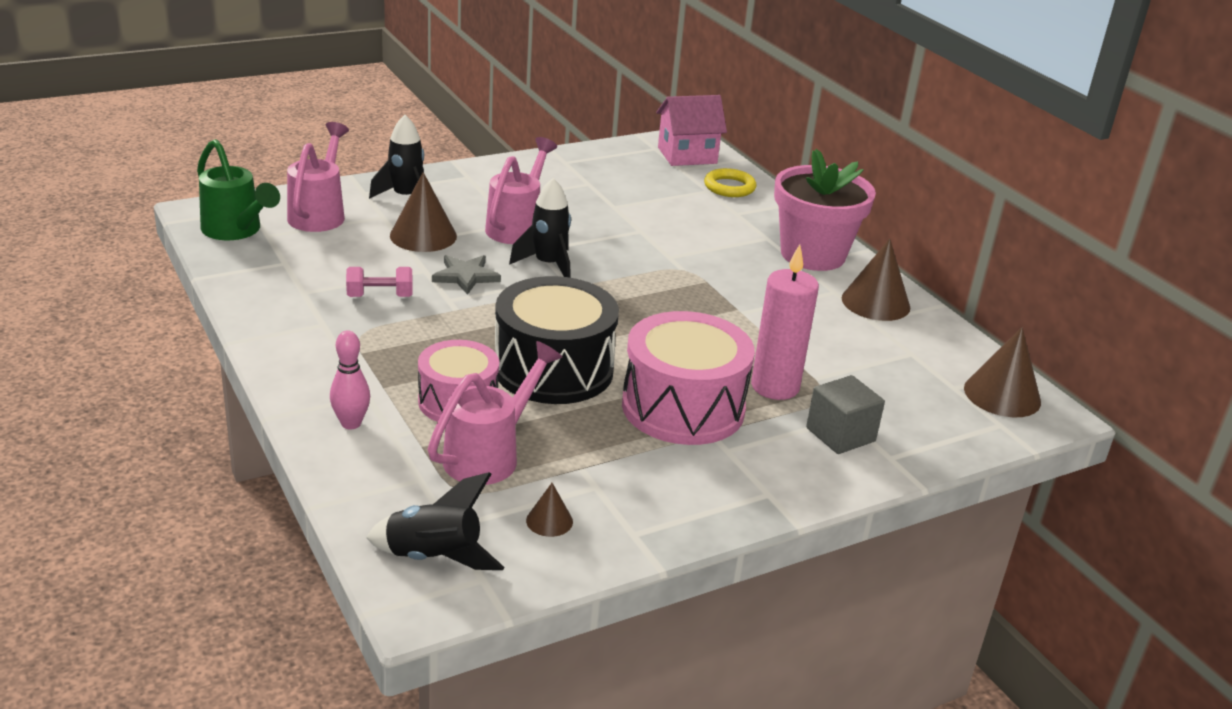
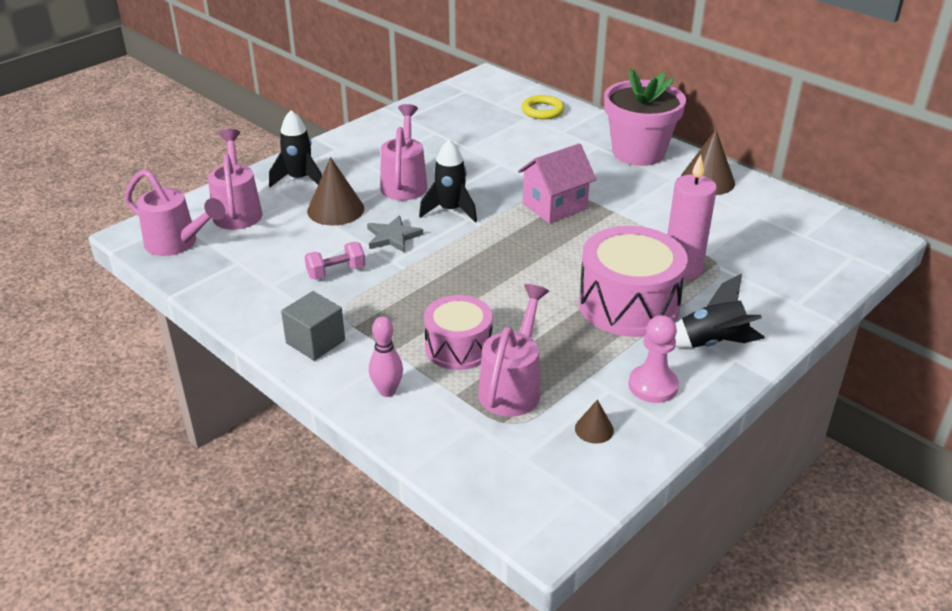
camera: 15 degrees left, 5 degrees up
(236, 231) = (178, 244): green watering can -> pink watering can
(434, 558) = (529, 488): black rocket -> black rocket (712, 343)
(553, 369) = (513, 299): black drum -> none
(649, 496) = (653, 386): none -> pink pawn
(687, 155) = (494, 91): pink house -> pink house (554, 206)
(840, 434) = (752, 295): grey cube -> grey cube (315, 342)
(1002, 395) = (838, 232): brown cone -> none

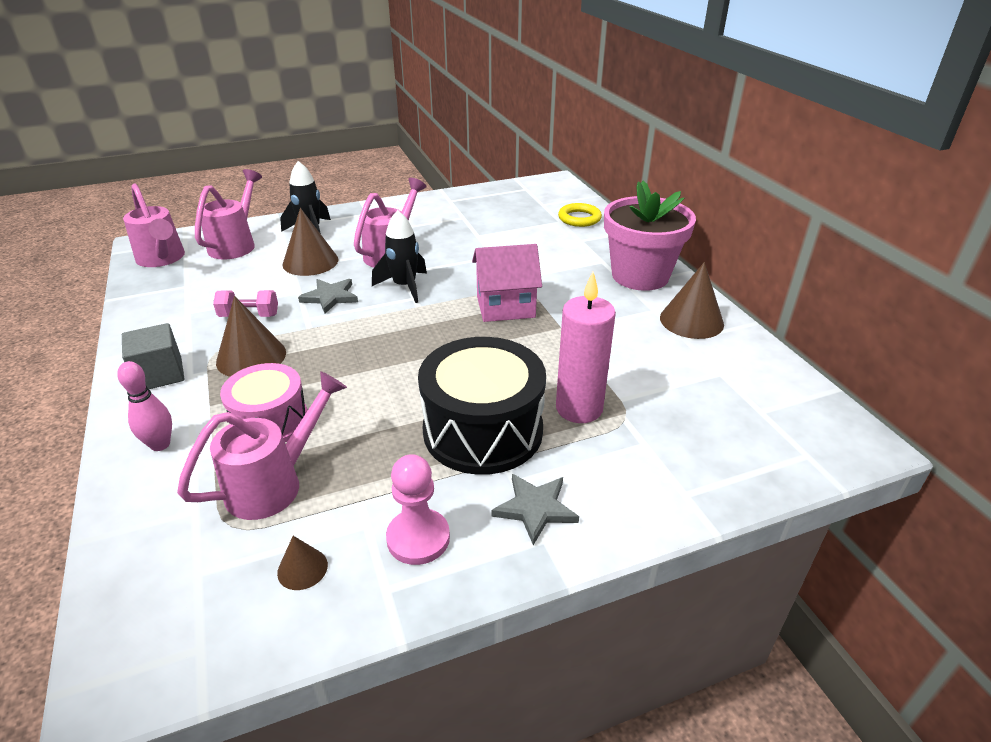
camera: 25 degrees right, 0 degrees up
(381, 305) = (251, 357): none -> brown cone
(628, 304) = (483, 430): pink drum -> black drum
(712, 343) = (535, 508): black rocket -> grey star

